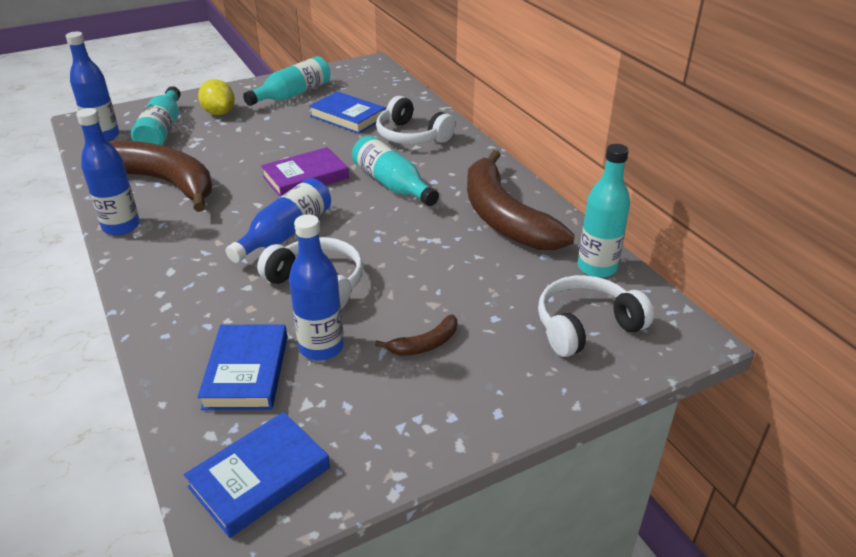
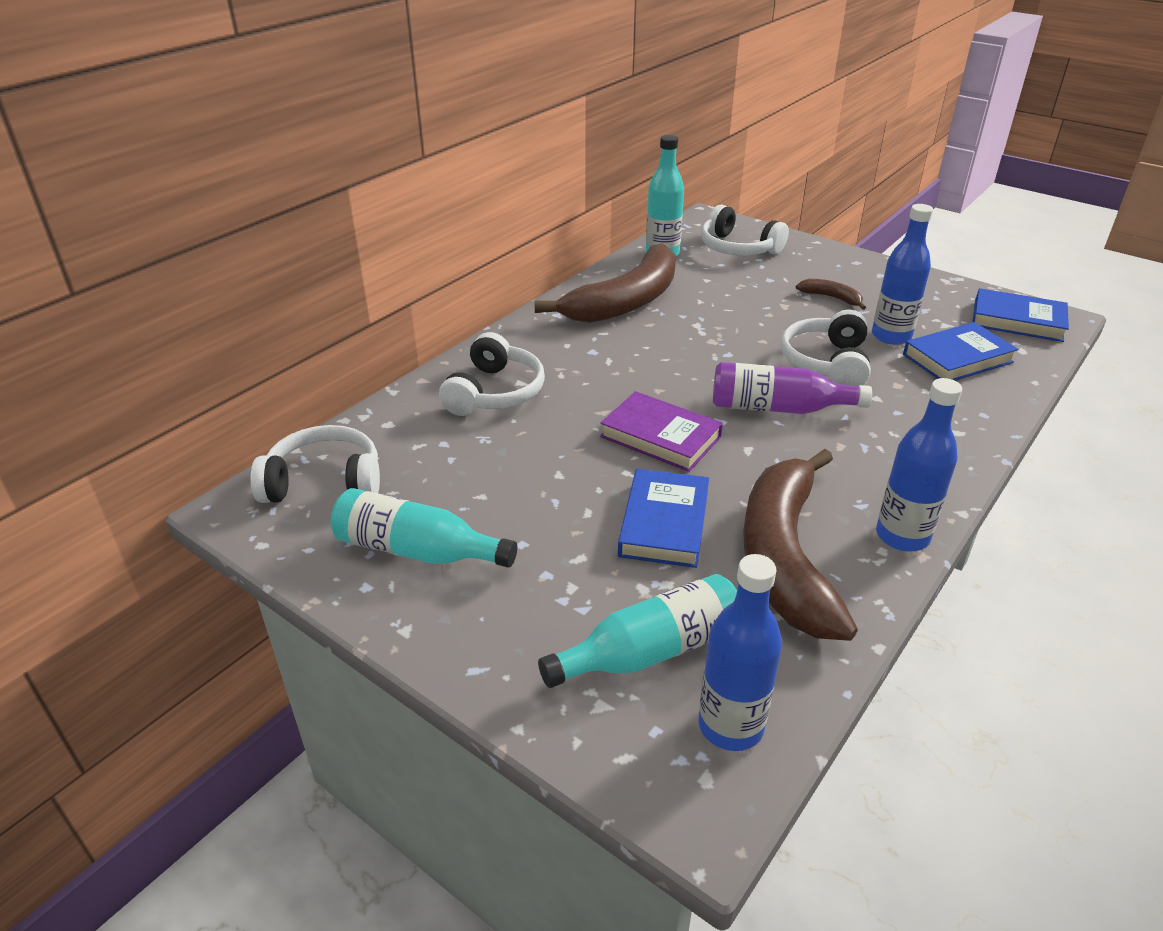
camera: 115 degrees left, 0 degrees up
(219, 113) = (540, 610): yellow lemon -> none
(285, 233) = (778, 408): blue bottle -> purple bottle
(348, 117) = (469, 461): blue book -> blue book (664, 523)
(370, 82) = (324, 482): none -> white headphones
(392, 184) = (622, 373): turquoise bottle -> none

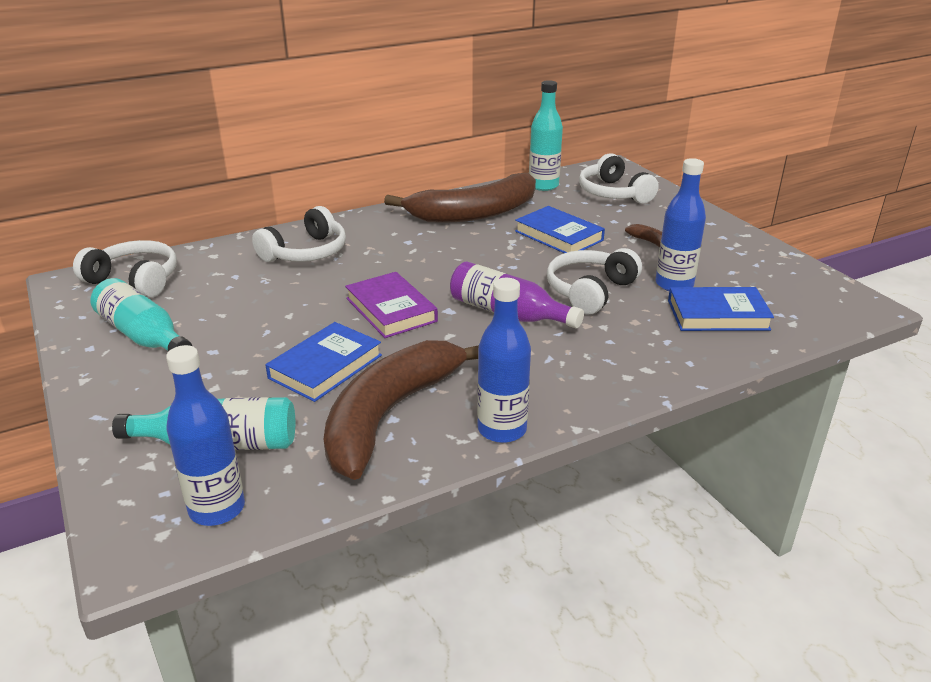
camera: 25 degrees right, 5 degrees down
(1017, 321) = (817, 299): blue book -> blue book (558, 236)

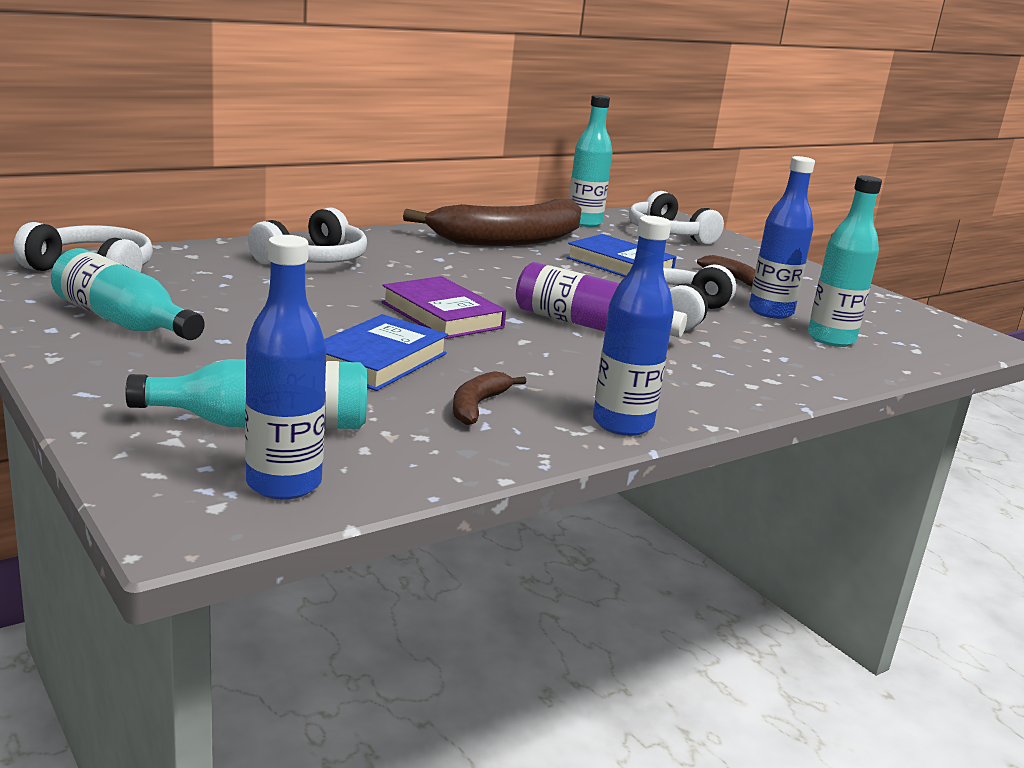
camera: 10 degrees left, 10 degrees down
(389, 415) = (477, 406): brown banana -> brown banana, size x0.41
(717, 315) = (831, 339): blue book -> turquoise bottle

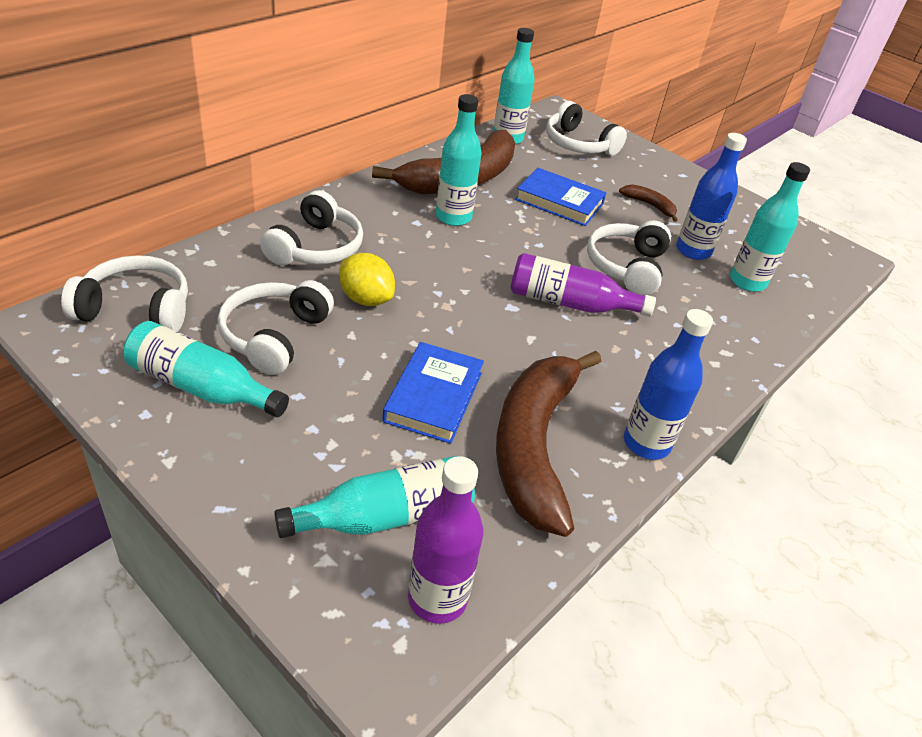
camera: 15 degrees left, 20 degrees up
(226, 303) = (275, 336): none -> white headphones
(284, 484) = (437, 598): blue bottle -> purple bottle
(345, 295) = (366, 299): none -> yellow lemon
(442, 315) = (454, 314): purple book -> none
(477, 406) = (534, 445): brown banana -> brown banana, size x2.45
(484, 260) = (453, 217): none -> turquoise bottle

